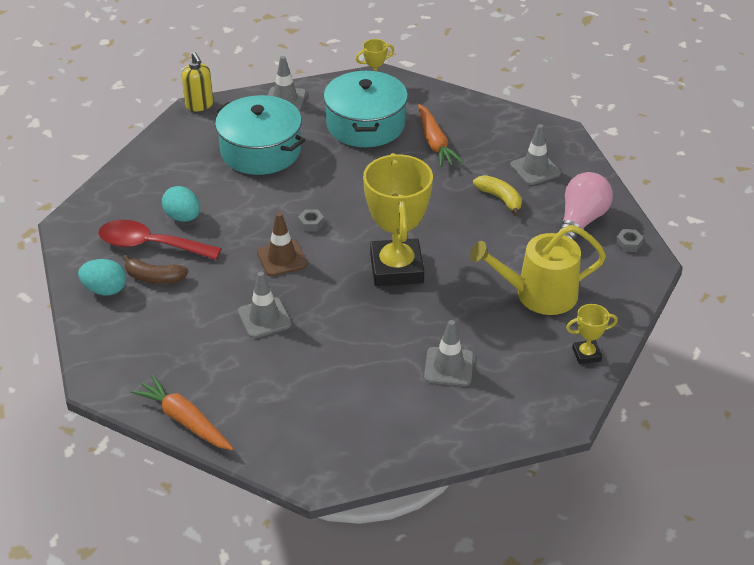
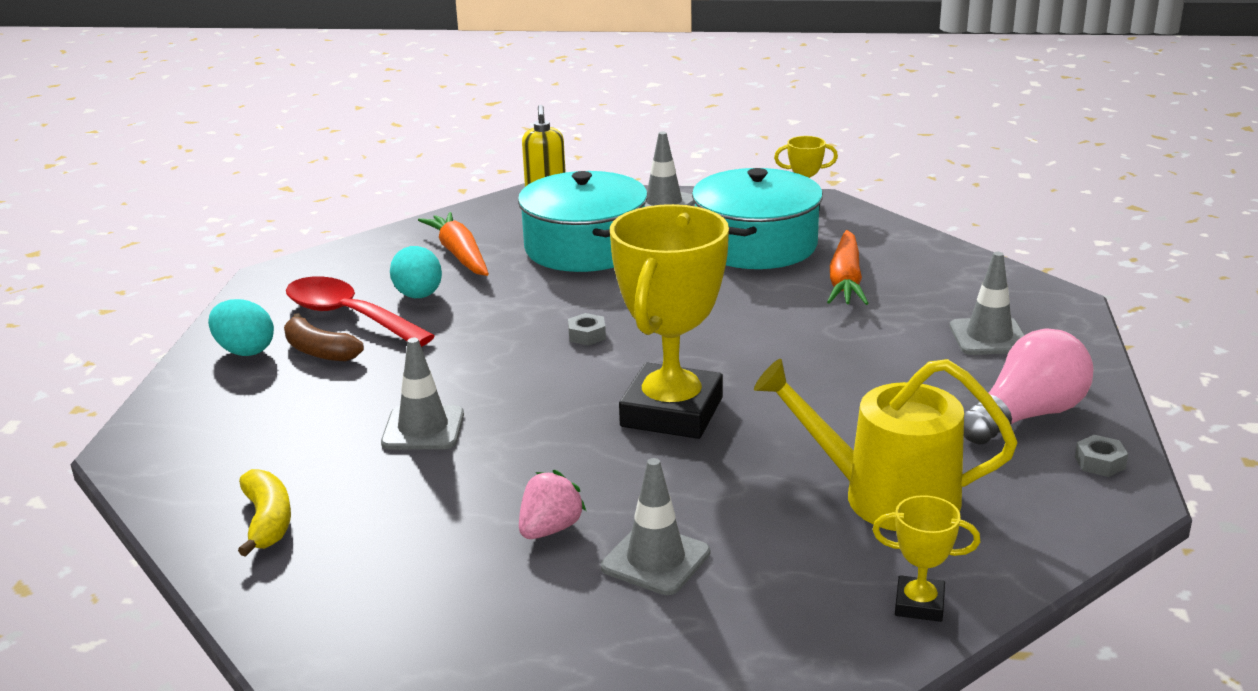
camera: 25 degrees right, 15 degrees down
(184, 420) = (194, 526): orange carrot -> orange carrot (459, 254)
(282, 258) = (511, 365): brown traffic cone -> none
(383, 364) = (550, 529): none -> pink strawberry
(500, 198) = (904, 361): yellow banana -> yellow banana (267, 521)

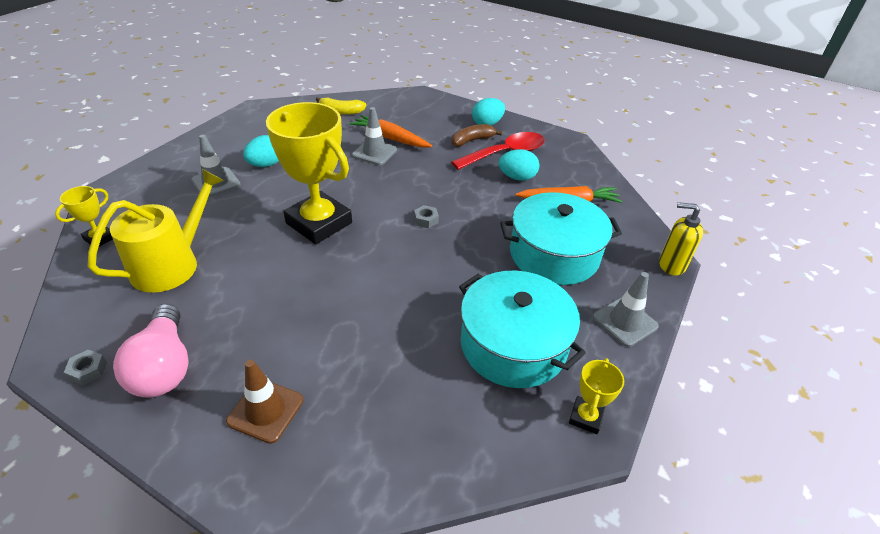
camera: 110 degrees right, 15 degrees up
(550, 529) = (266, 164): pink strawberry -> turquoise egg
(845, 281) = (416, 370): orange carrot -> orange carrot (390, 138)
(989, 337) = (265, 410): grey traffic cone -> brown traffic cone

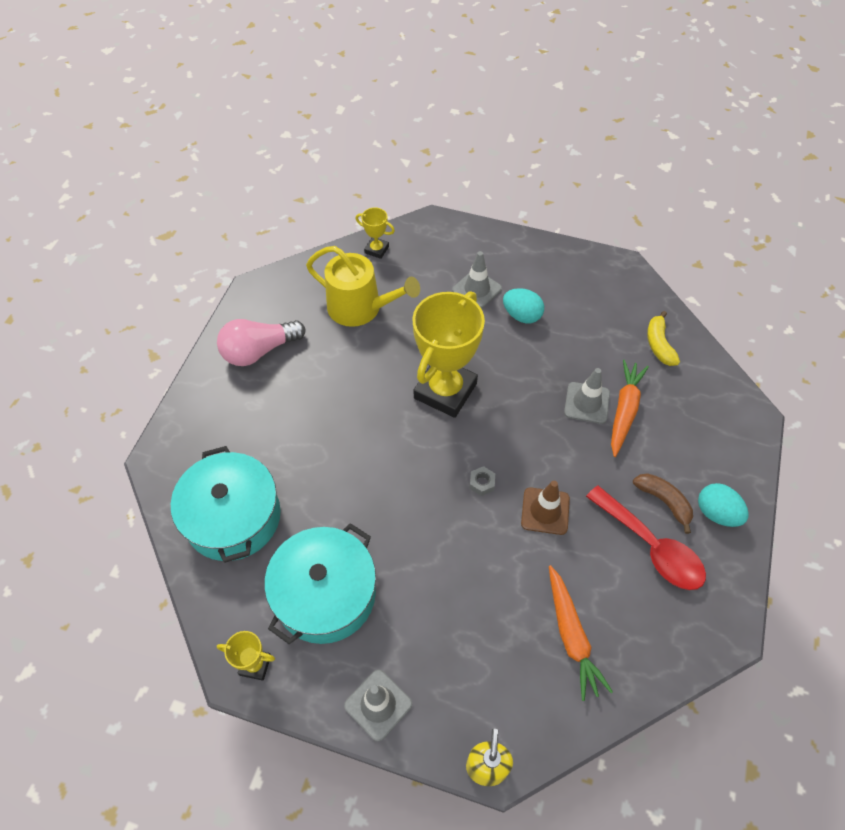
camera: 80 degrees right, 15 degrees up
(88, 370) = (248, 311): grey nut -> none
(265, 410) = (231, 427): brown traffic cone -> brown traffic cone (545, 511)
(517, 177) = (601, 567): turquoise egg -> none
(554, 254) = (465, 623): turquoise pot -> turquoise pot (233, 517)

